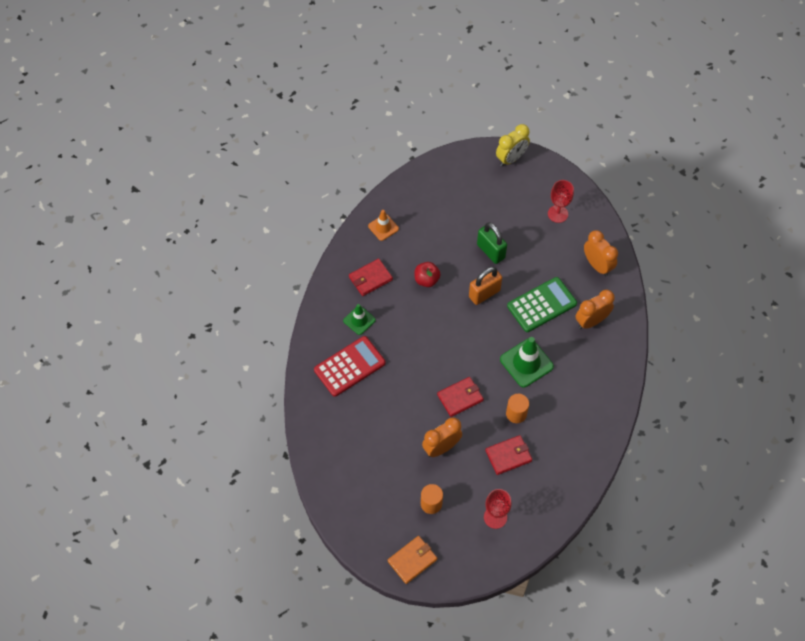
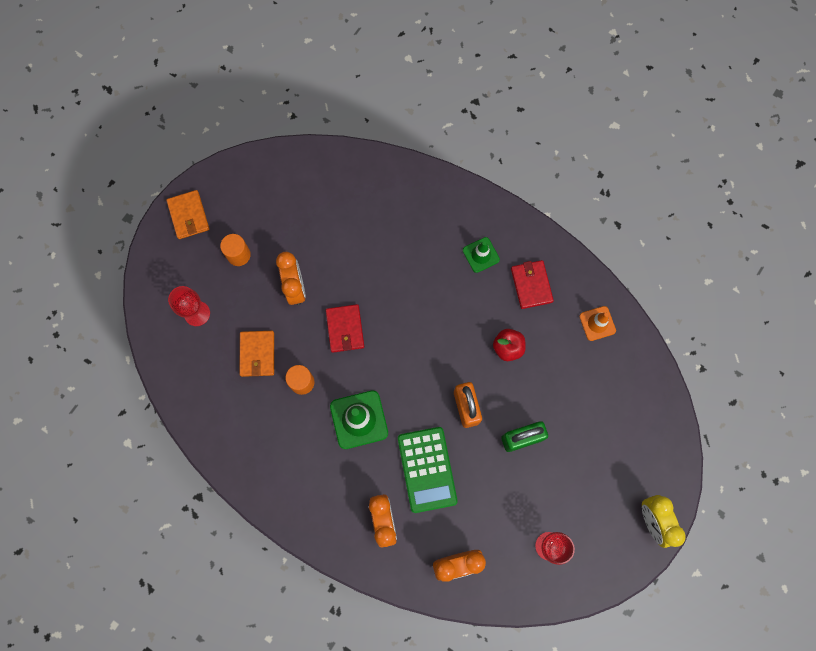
camera: 110 degrees right, 15 degrees up
(349, 366) = (427, 226): red calculator -> none
(508, 456) = (257, 354): red wallet -> orange wallet

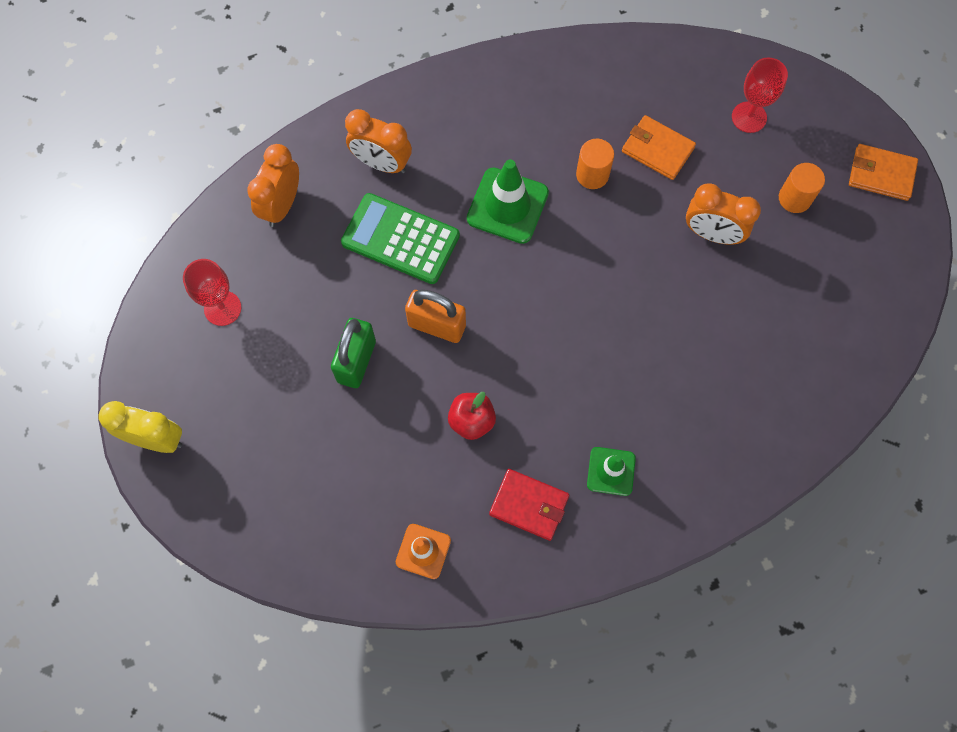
camera: 125 degrees right, 5 degrees down
(345, 329) = (623, 256): red wallet -> none

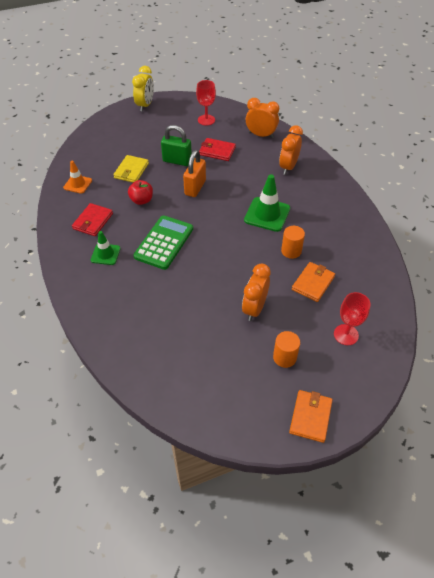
camera: 90 degrees right, 20 degrees down
(329, 287) = (217, 151): none -> red wallet
(384, 448) = (131, 171): none -> yellow wallet
(400, 239) = (244, 174): green calculator -> green calculator (164, 242)

